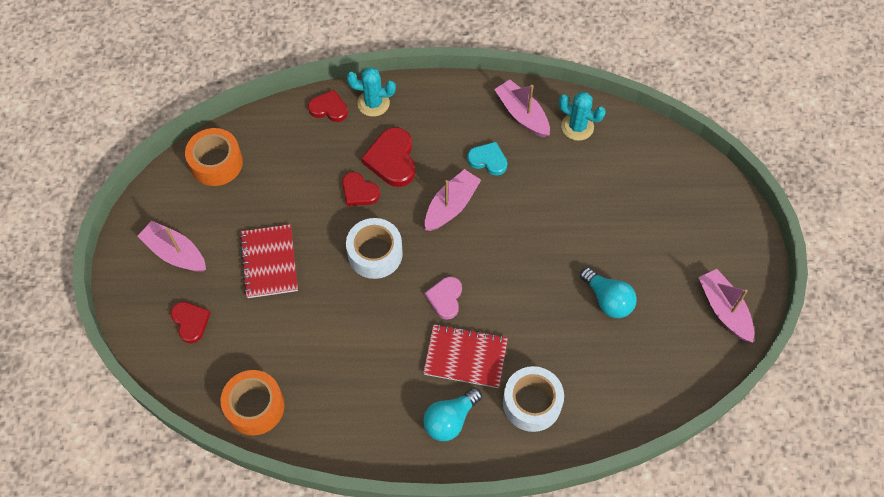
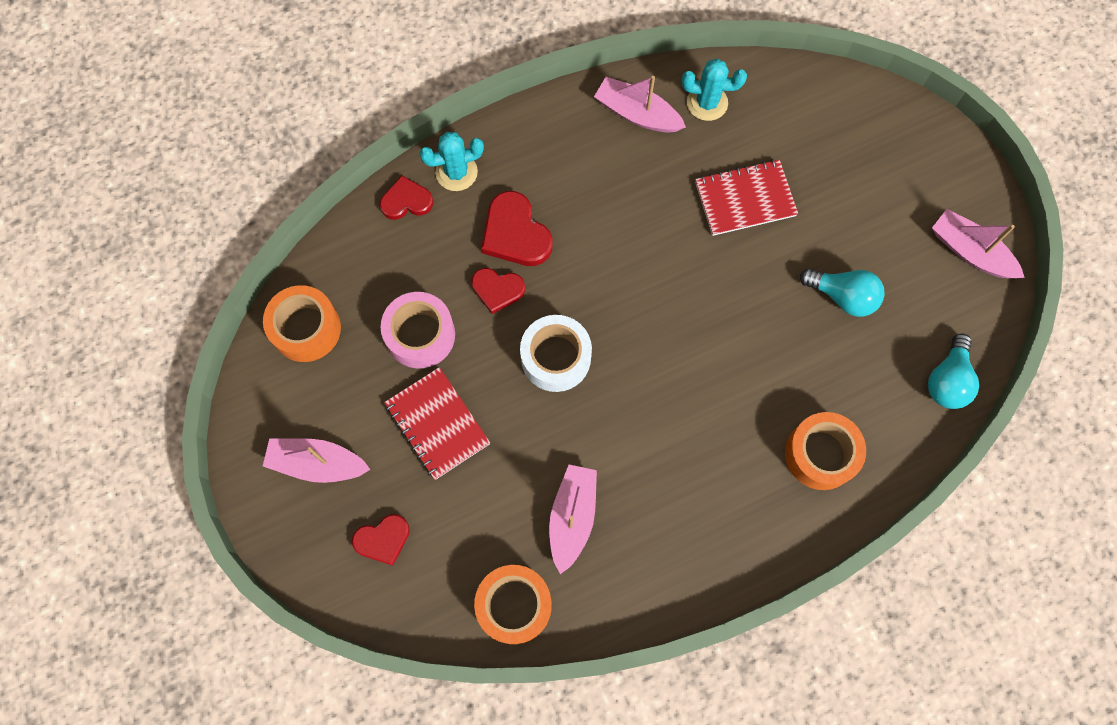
camera: 25 degrees left, 10 degrees up
(190, 322) = (383, 540): red heart -> red heart turned 120 degrees clockwise
(290, 199) = (420, 335): none -> pink tape
(445, 298) = (663, 376): pink heart -> none
(450, 420) = (742, 516): turquoise light bulb -> turquoise light bulb (947, 380)
(451, 206) = (613, 261): pink boat -> pink boat (572, 517)
(465, 357) = (721, 435): red notebook -> red notebook (745, 199)
(488, 160) = (626, 186): turquoise heart -> none
(532, 403) = (820, 454): white tape -> orange tape

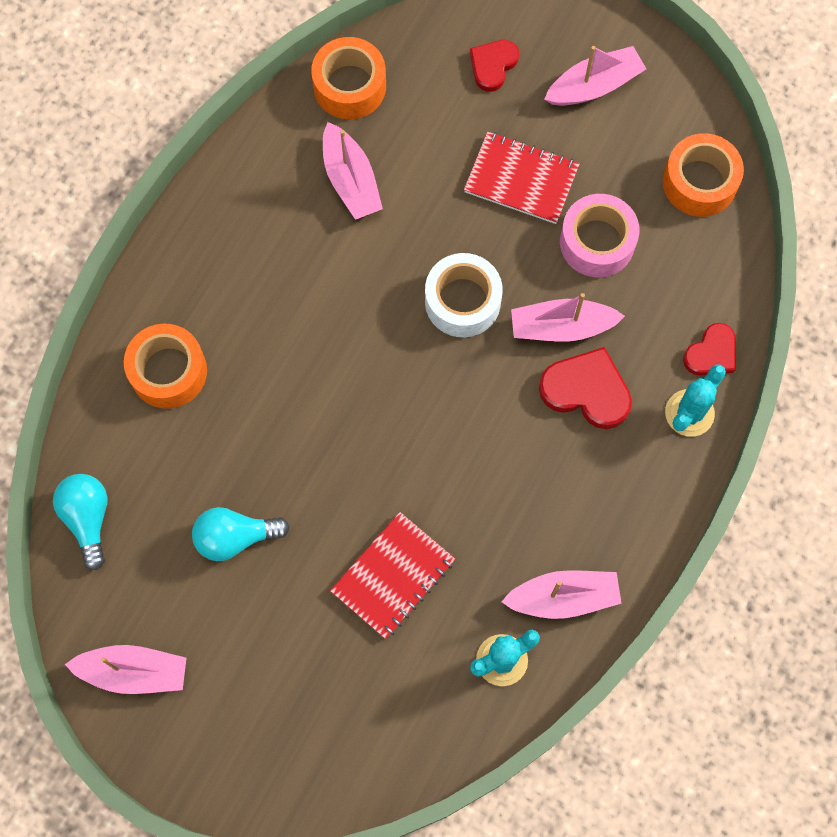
camera: 145 degrees right, 0 degrees up
(497, 290) = (561, 327): red heart -> pink boat

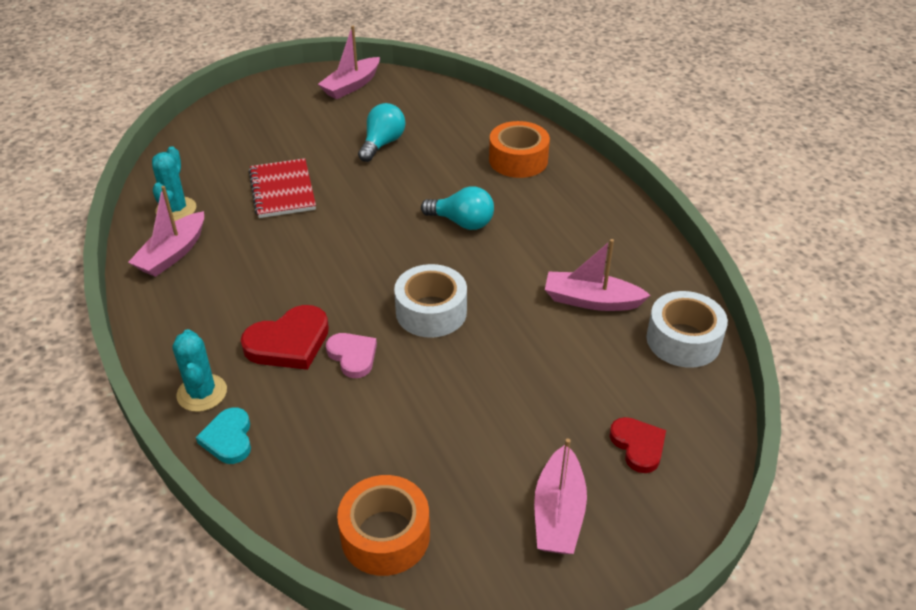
camera: 125 degrees right, 30 degrees down
(88, 518) = (455, 101): turquoise light bulb -> turquoise light bulb (462, 222)
(349, 86) = (683, 340): orange tape -> white tape
(521, 179) = (504, 402): red notebook -> none
(561, 327) = (353, 356): pink boat -> pink heart
(597, 242) = (400, 420): pink tape -> none
(711, 353) = (228, 438): red heart -> turquoise heart

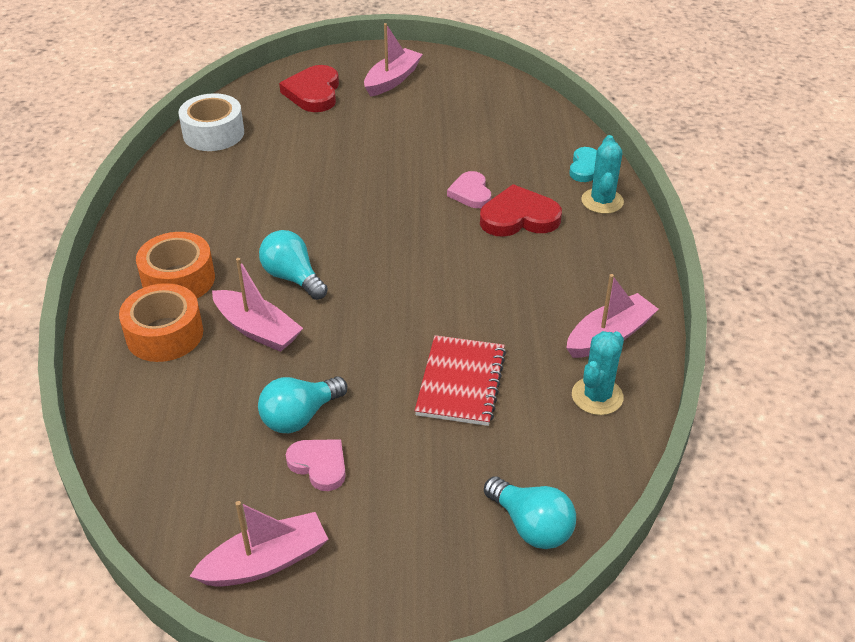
camera: 155 degrees left, 0 degrees up
(206, 134) = (531, 526): none -> turquoise light bulb
(351, 126) = (319, 465): none -> pink heart
(385, 535) = (502, 97): orange tape -> orange tape (178, 279)
(431, 312) = (385, 206): white tape -> none
(591, 300) = (249, 177): pink boat -> pink boat (257, 330)
(638, 446) = (313, 93): red heart -> red heart, size x1.54

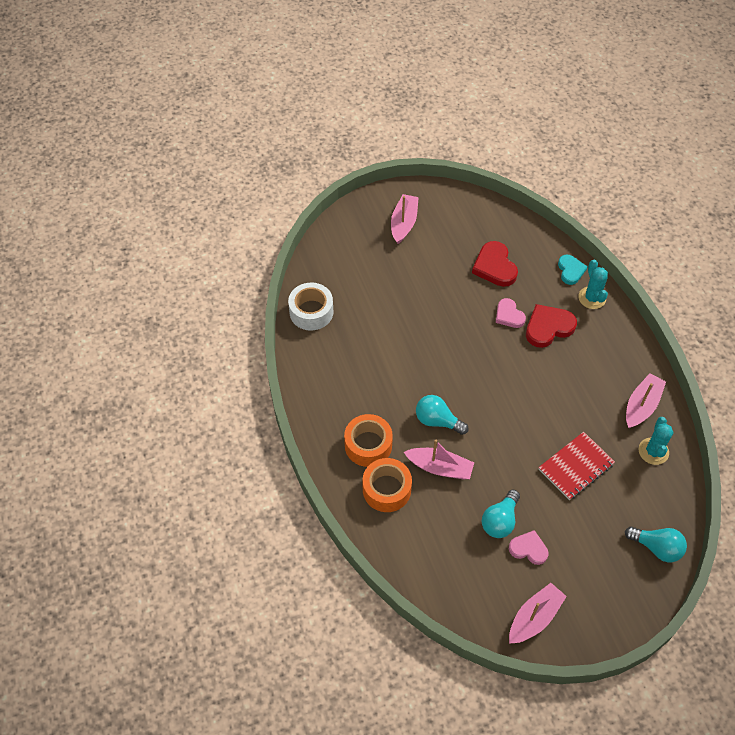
camera: 20 degrees left, 15 degrees up
(313, 93) = (356, 252): red heart -> red heart (494, 266)
(460, 382) = (576, 467): red notebook -> red notebook turned 60 degrees clockwise

